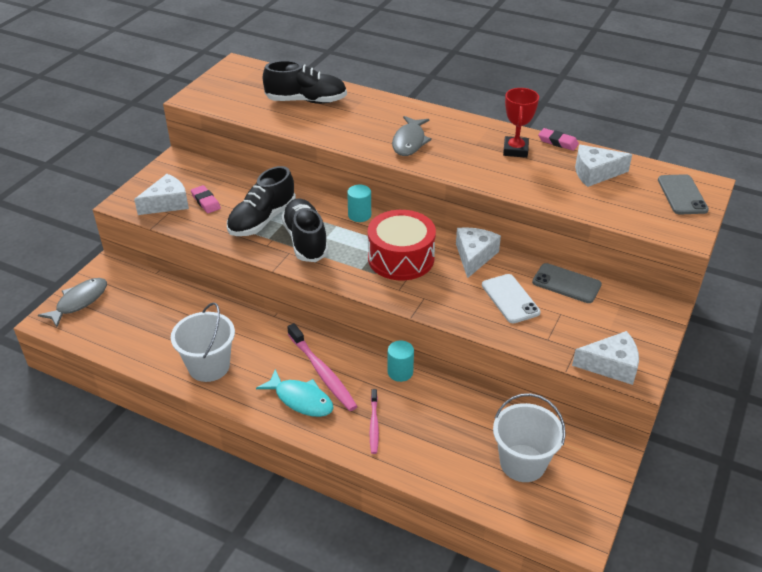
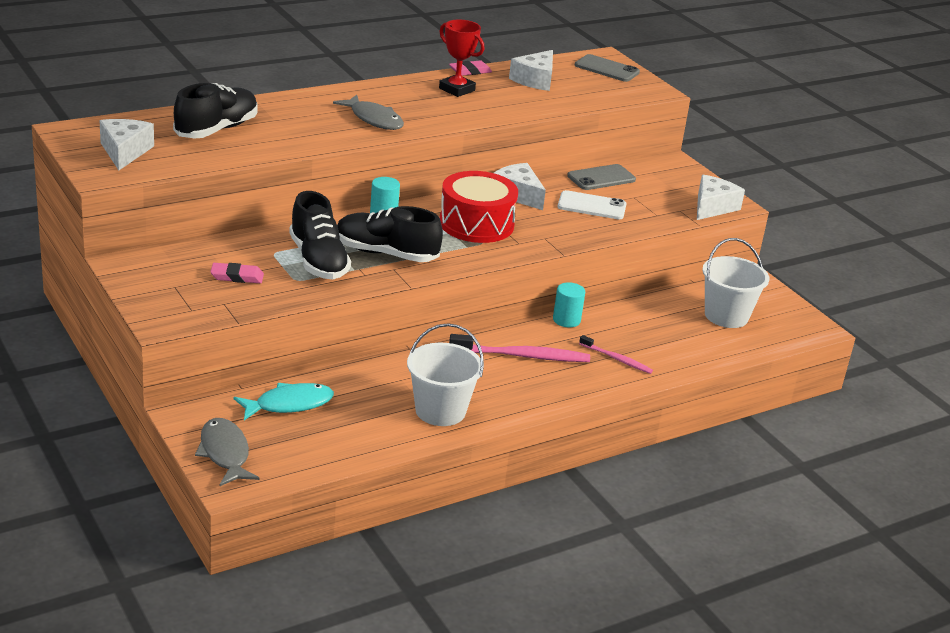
camera: 60 degrees left, 10 degrees down
(167, 203) = (204, 298): white cheese -> white cheese (124, 152)
(301, 399) = (545, 380): turquoise fish -> turquoise fish (289, 404)

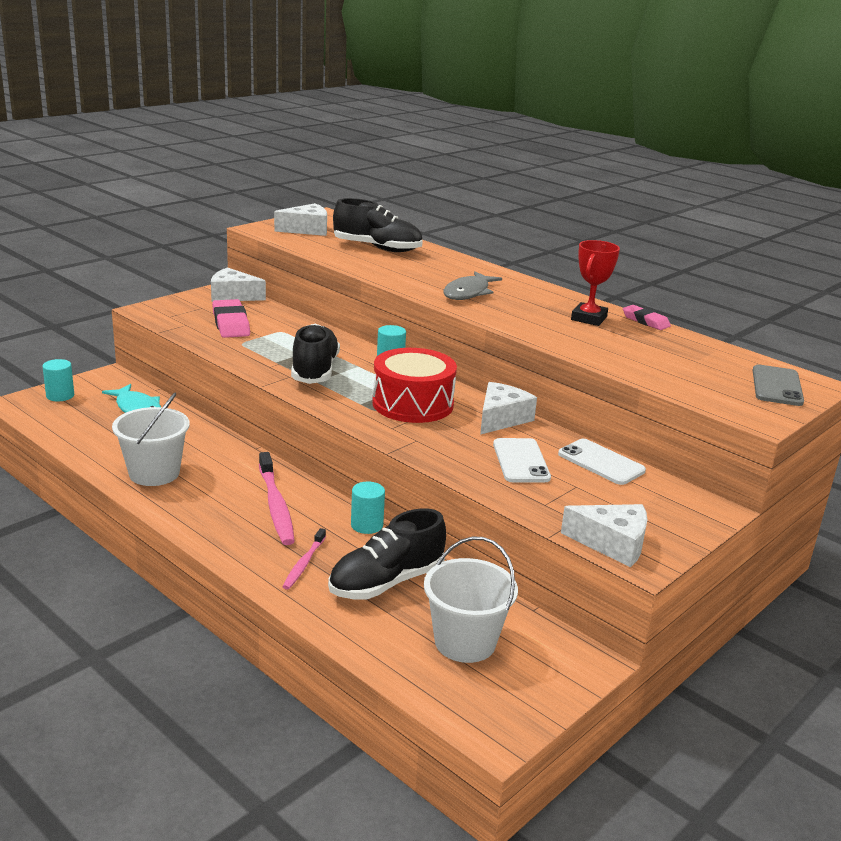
camera: 75 degrees right, 5 degrees down
(225, 453) = (60, 395): grey fish -> turquoise cylinder
(237, 277) = (230, 323): pink eraser -> pink eraser, size x1.62
(318, 261) = (279, 347): black shoe -> black shoe (386, 582)
(535, 80) = (675, 351): white cheese -> white cheese (233, 296)
(601, 178) = (601, 462): grey phone -> white phone

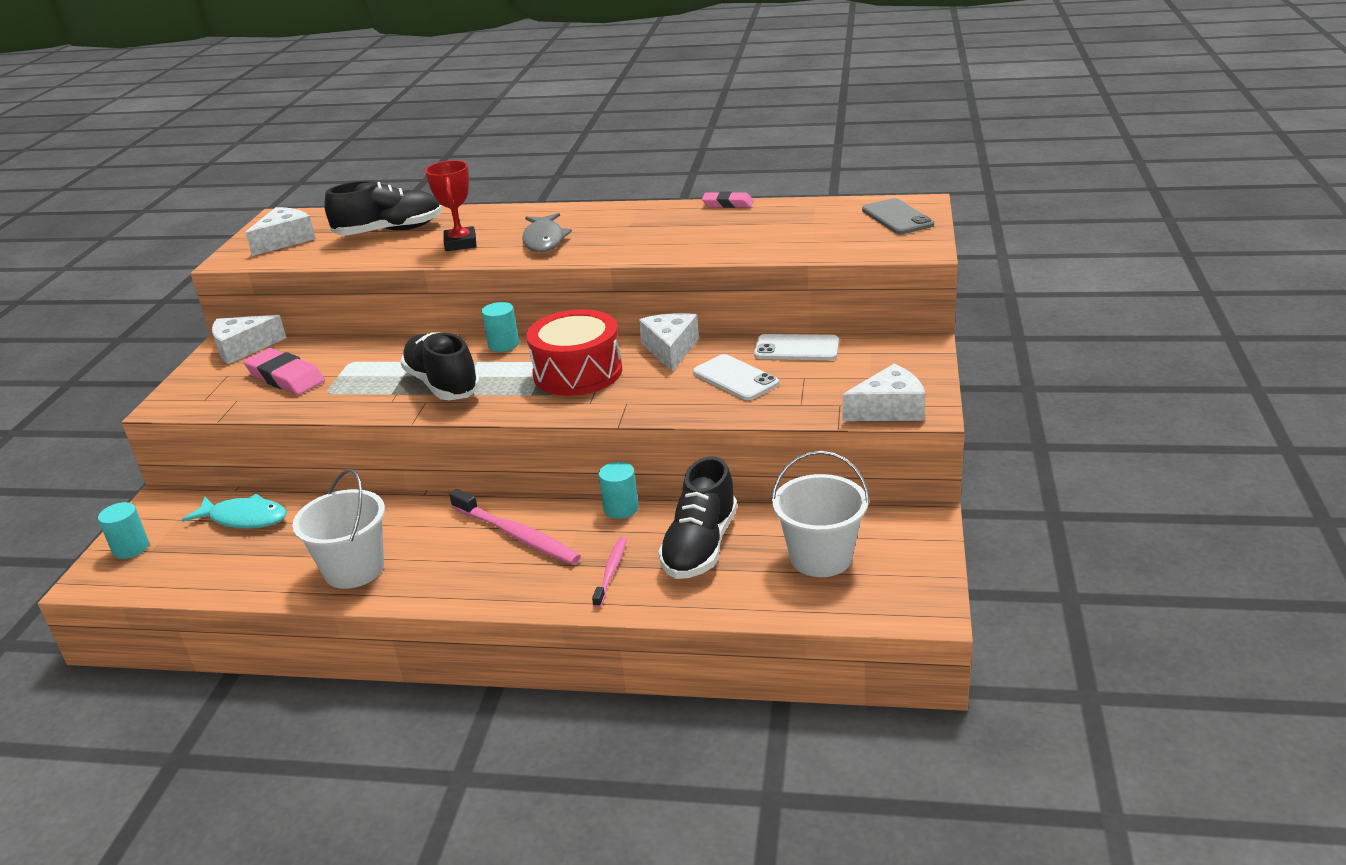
camera: 30 degrees left, 5 degrees up
(304, 564) = (611, 571): pink toothbrush -> pink toothbrush turned 150 degrees counterclockwise
(589, 318) = (680, 221): red trophy -> red trophy (460, 243)

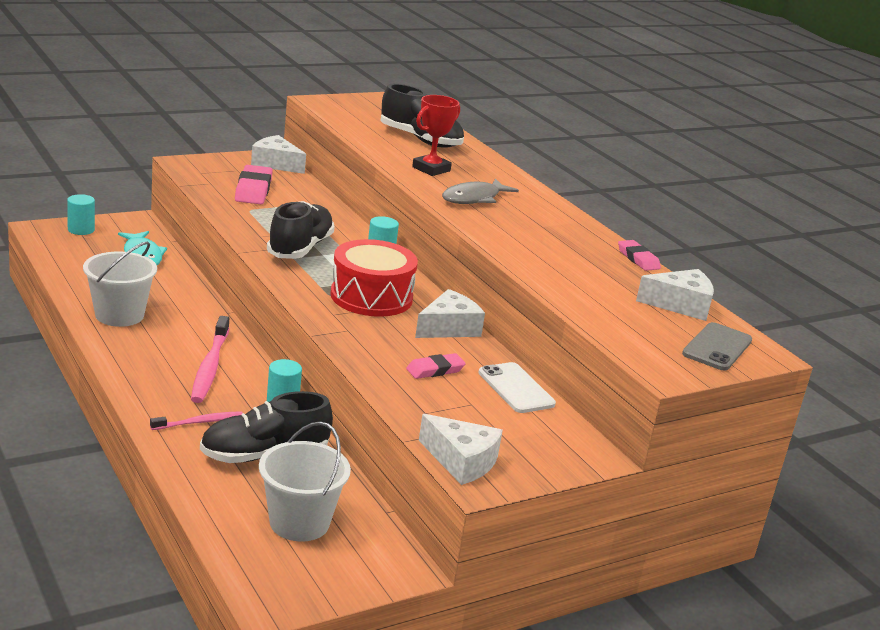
camera: 45 degrees right, 5 degrees down
(285, 240) = (365, 110): white cheese -> white cheese (680, 305)
(735, 378) = (435, 370): white phone -> pink eraser

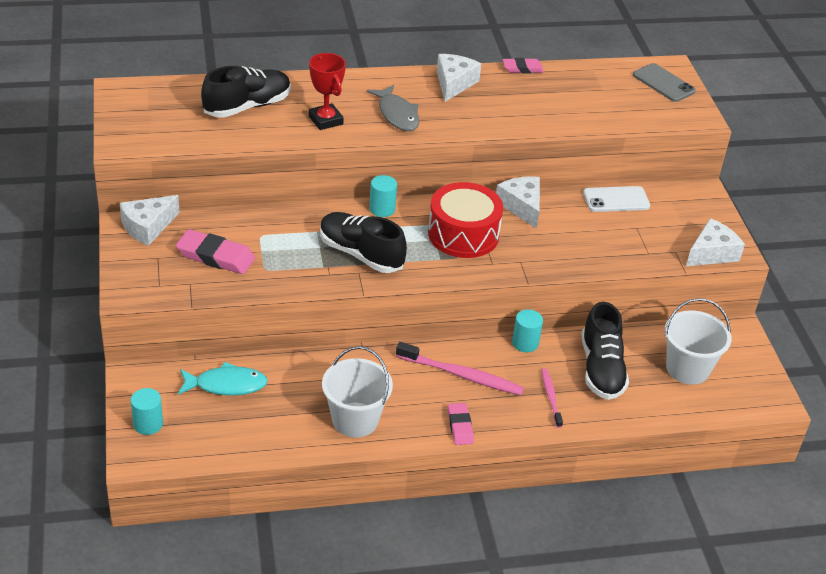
camera: 70 degrees left, 15 degrees up
(435, 370) = (588, 232): pink eraser -> pink eraser (460, 426)
(680, 305) = (600, 76): white cheese -> white cheese (454, 83)

